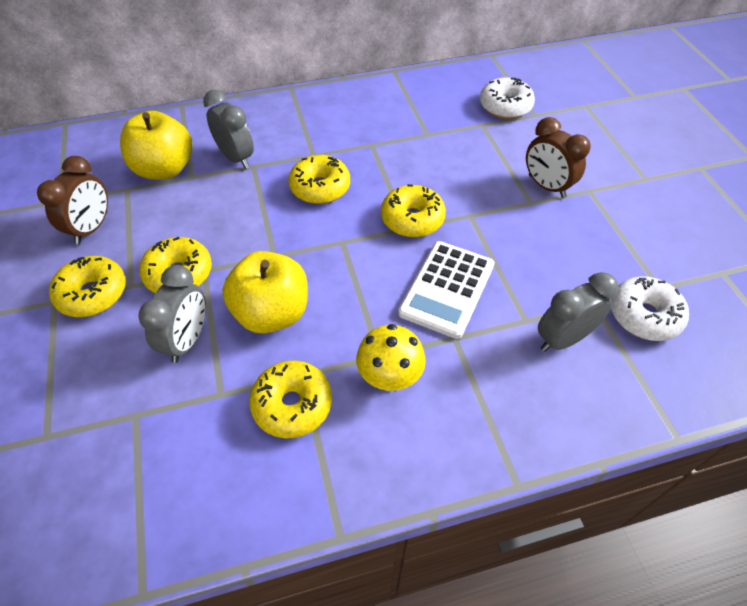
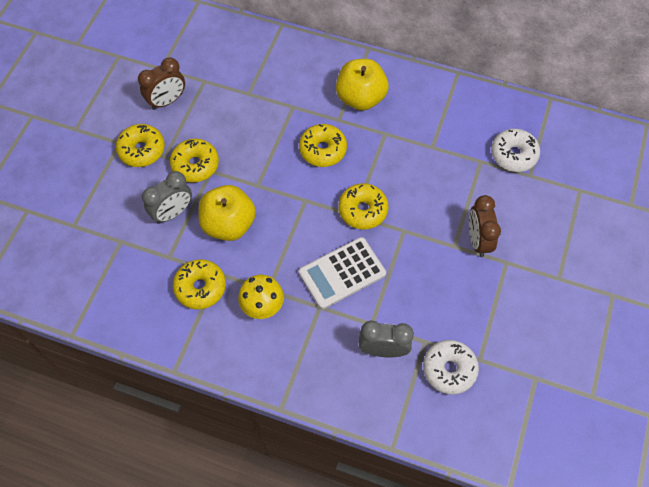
camera: 35 degrees right, 10 degrees up
(165, 169) = (236, 78): yellow apple -> yellow apple (360, 98)
(236, 158) = (286, 93): grey clock -> none

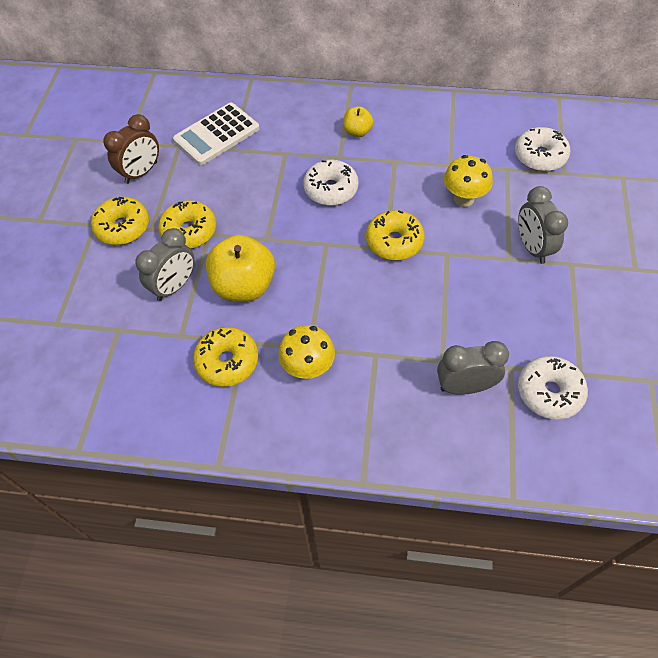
camera: 10 degrees left, 5 degrees down
(323, 150) = (331, 189): yellow donut -> white donut
(342, 273) = (391, 312): white calculator -> white calculator (217, 135)
(360, 98) = (357, 132): yellow apple -> yellow apple, size x0.52
(434, 182) = (464, 199): none -> yellow mushroom
(478, 240) = (532, 248): brown clock -> grey clock

